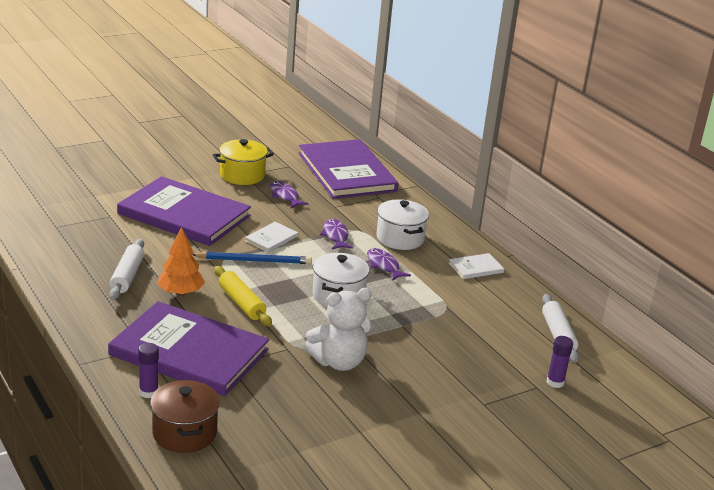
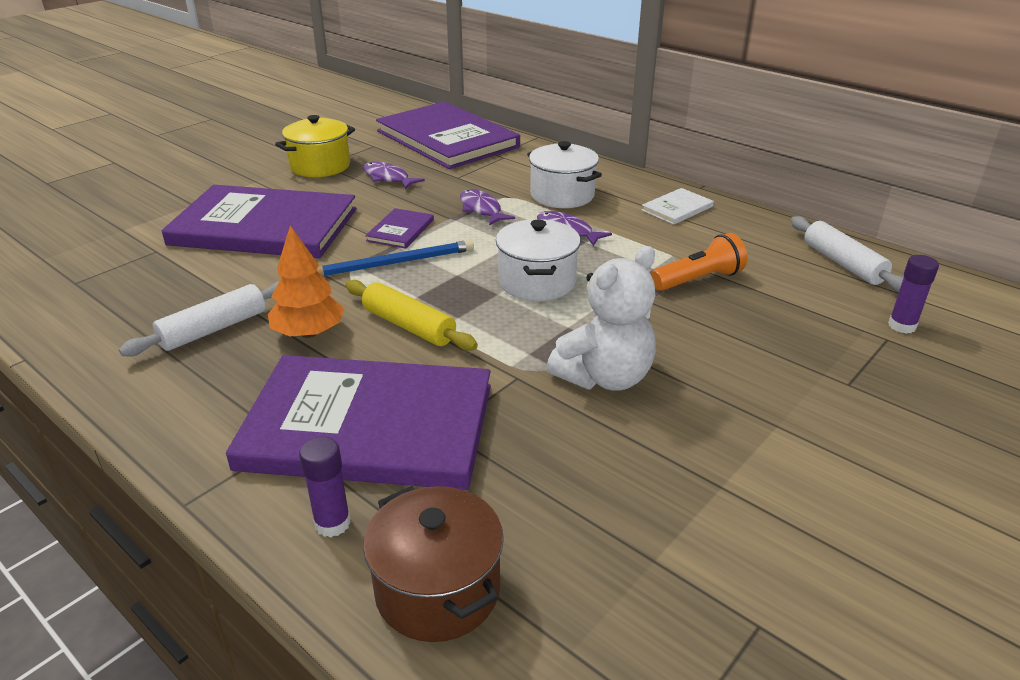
camera: 15 degrees left, 5 degrees up
(127, 276) = (214, 329): white rolling pin -> white rolling pin turned 60 degrees clockwise
(271, 238) = (400, 230): white book -> purple book
(446, 320) = (698, 280): none -> orange flashlight

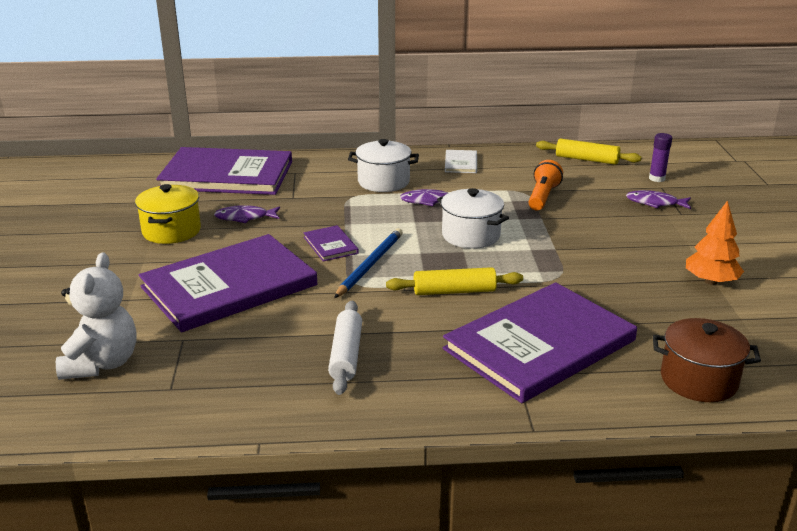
camera: 45 degrees left, 5 degrees down
(309, 333) = (408, 325): orange tree -> orange tree (710, 281)
(332, 523) = (612, 389): purple glue stick -> none
(481, 209) = (353, 210): purple fish -> purple fish (655, 203)
(604, 377) = (592, 263): white teddy bear -> white teddy bear (102, 363)
(843, 263) = (586, 159): white rolling pin -> yellow rolling pin

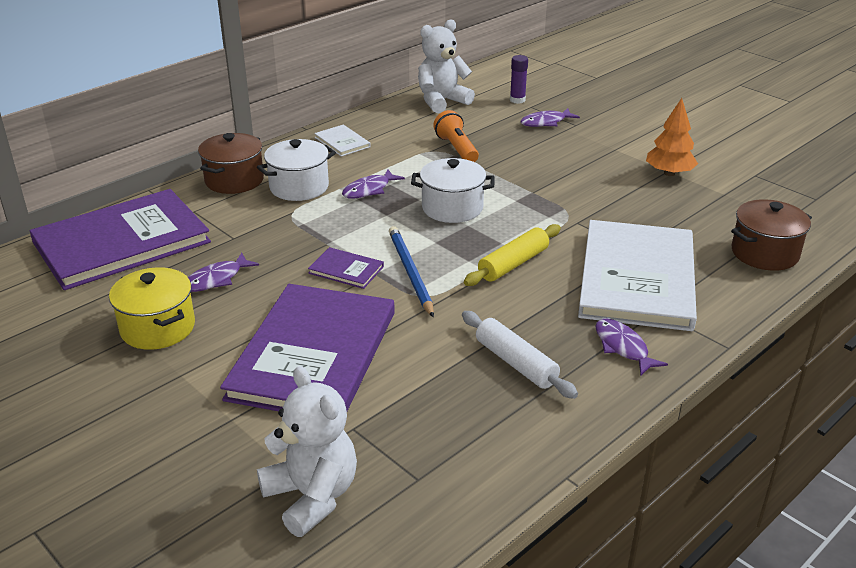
camera: 40 degrees left, 5 degrees up
(348, 163) = (234, 180): none -> brown pot
(443, 385) = (623, 347): none -> purple fish
(539, 345) = (637, 278): purple book -> white book
(586, 159) = (442, 101): yellow rolling pin -> white teddy bear

